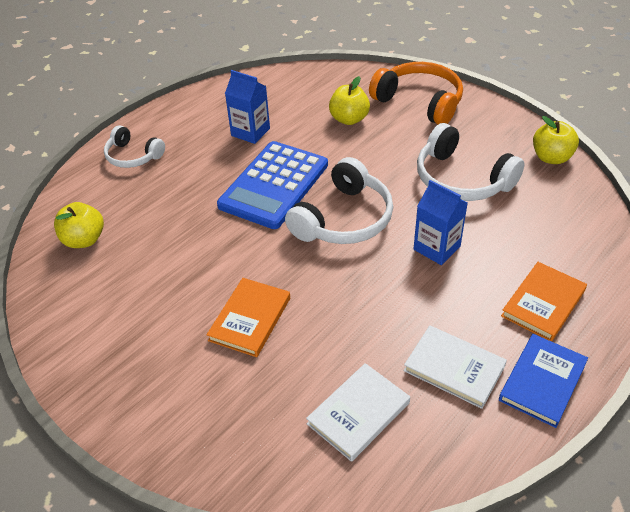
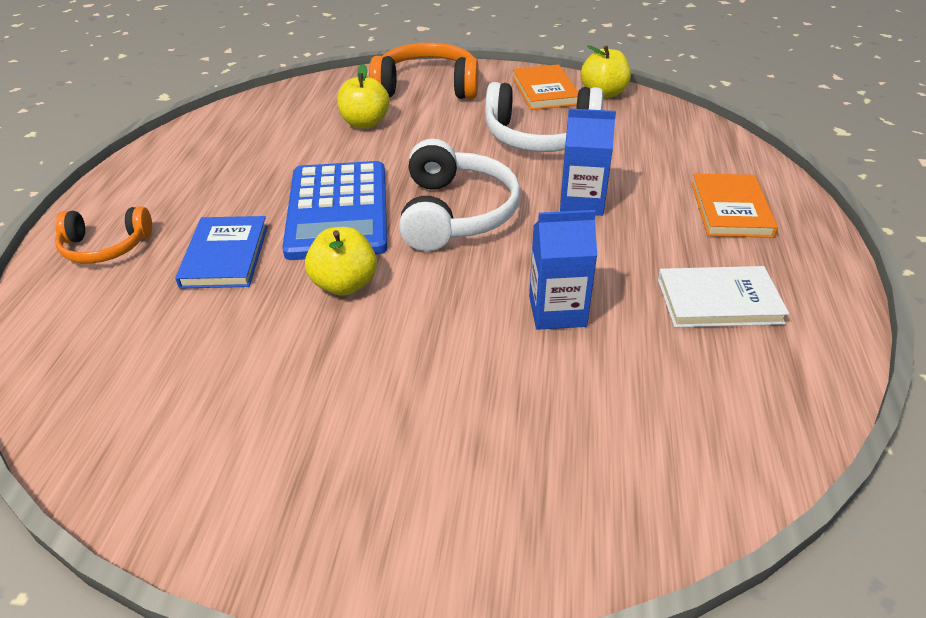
camera: 35 degrees left, 5 degrees down
(84, 240) = (114, 370): yellow apple -> yellow apple (345, 284)
(133, 156) = (105, 247): white headphones -> orange headphones
(250, 132) = (254, 170): blue carton -> blue carton (557, 311)
(250, 319) = (448, 357): orange book -> orange book (545, 91)
(358, 413) = (676, 392): white book -> none
(542, 382) = (806, 274): blue book -> blue book (225, 256)

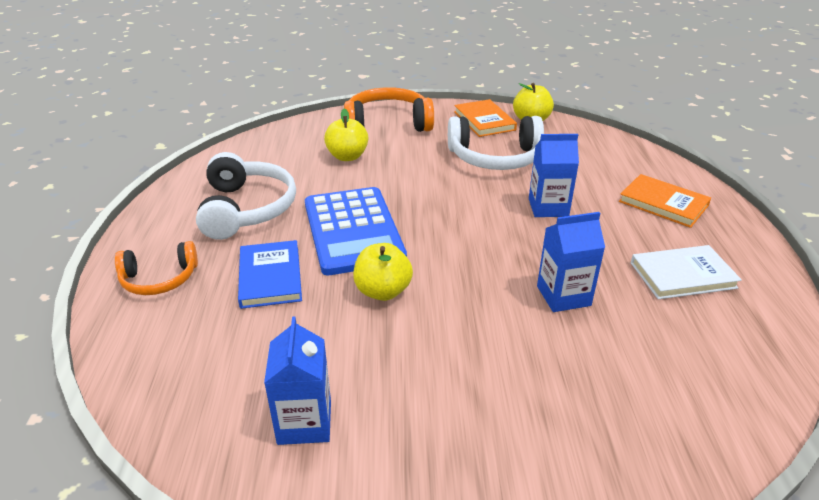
camera: 10 degrees left, 5 degrees down
(200, 424) = (304, 422): none -> blue carton
(455, 213) = (451, 224): white headphones -> white headphones (246, 209)
(730, 209) = (663, 203): orange book -> orange book turned 45 degrees counterclockwise

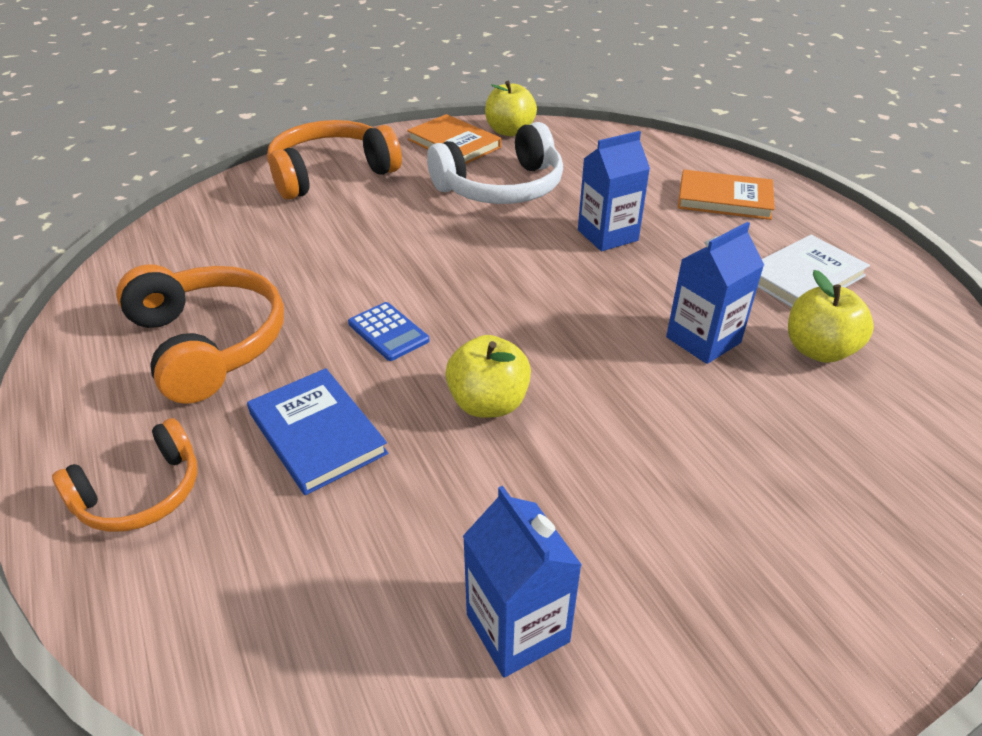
camera: 25 degrees left, 5 degrees up
(246, 209) = (209, 343): white headphones -> orange headphones
(347, 156) = (307, 231): yellow apple -> yellow apple (818, 350)
(352, 231) = (388, 332): blue calculator -> blue calculator, size x0.42

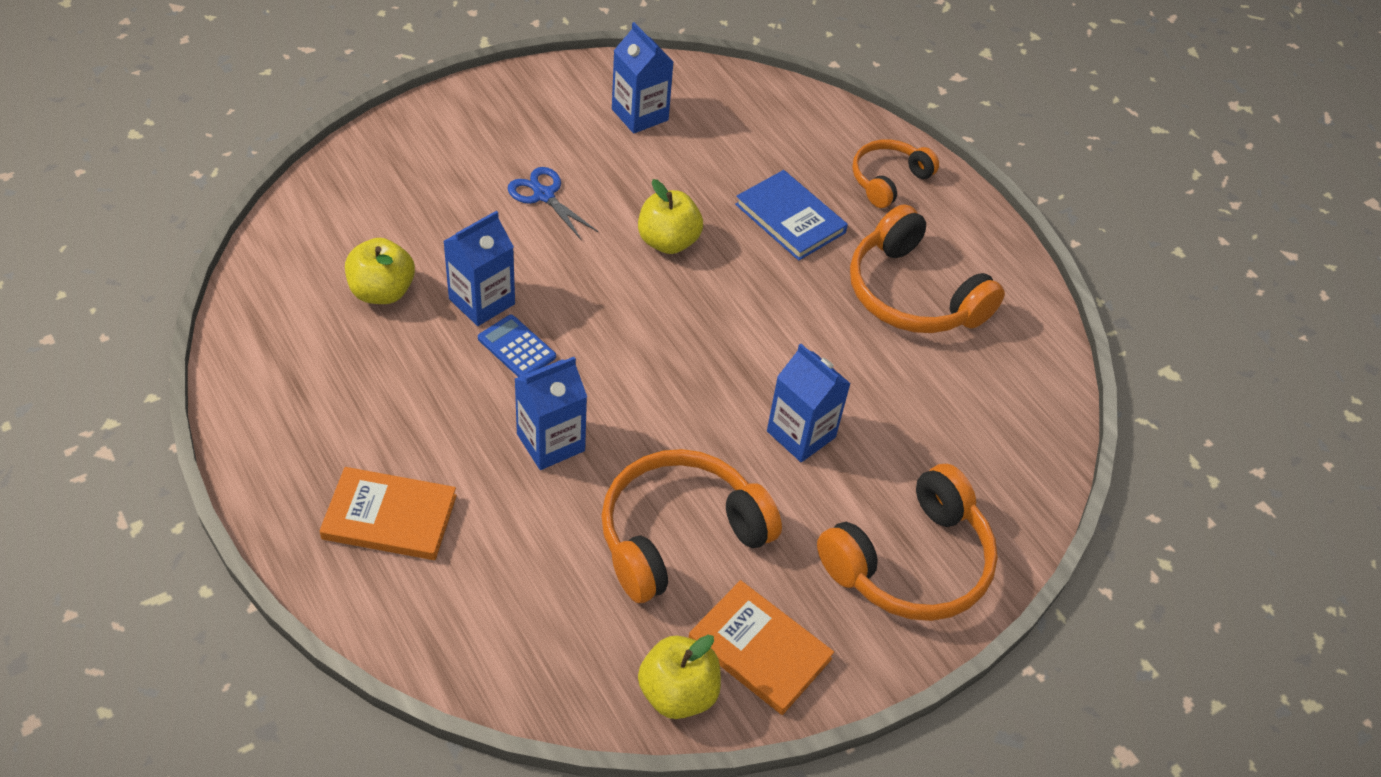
camera: 170 degrees right, 10 degrees up
(386, 237) = (801, 434): none -> blue carton
(388, 332) = (763, 307): blue calculator -> blue calculator (517, 347)
(501, 188) = (679, 534): white headphones -> orange headphones
(660, 468) = (544, 195): none -> blue scissors
(803, 277) = (352, 380): white book -> none

